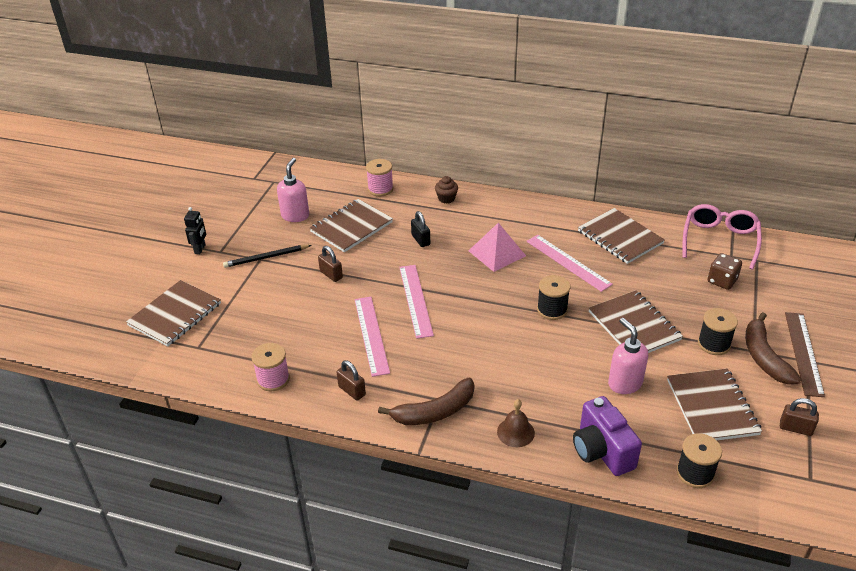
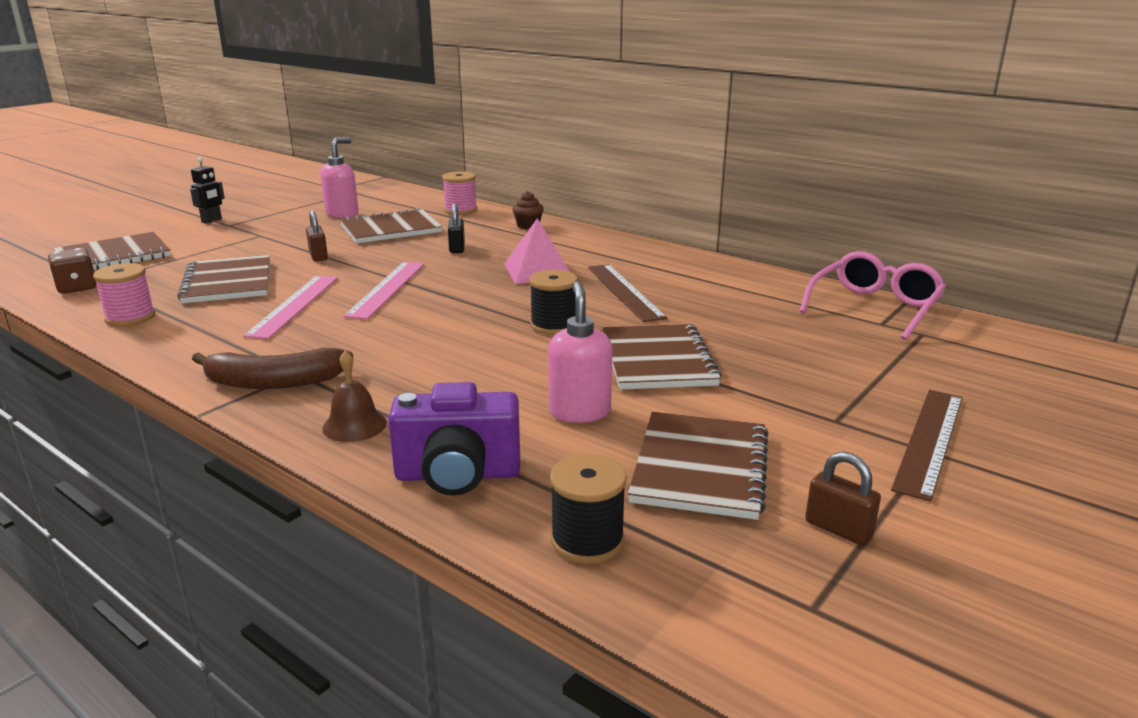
camera: 20 degrees right, 15 degrees down
(266, 258) = (268, 235): black pencil -> none
(352, 391) = (202, 344): brown padlock -> none
(568, 262) = (624, 291): pink ruler -> brown ruler
(602, 451) = (458, 475): purple camera -> purple camera turned 90 degrees counterclockwise
(620, 237) = (722, 283): brown notebook -> brown notebook (228, 282)
(714, 344) = (771, 400): black spool -> none
(722, 281) = (844, 343): brown dice -> brown dice (77, 288)
(764, 357) = (849, 431): brown banana -> none

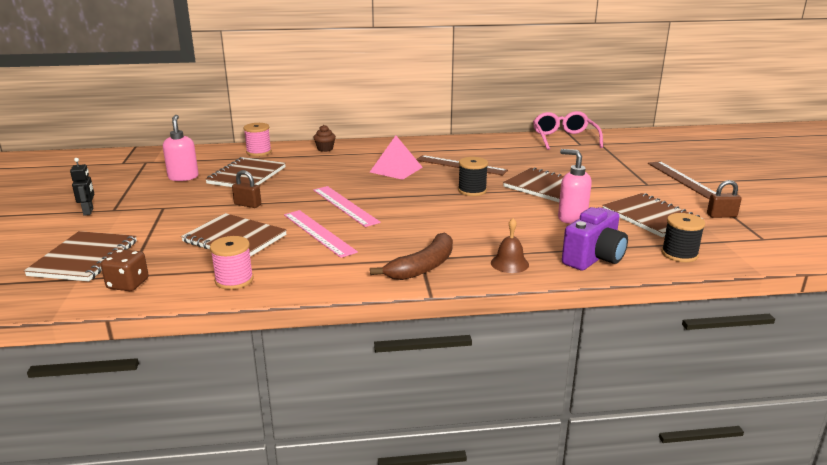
camera: 45 degrees left, 0 degrees up
(457, 248) = (320, 173): black padlock -> none

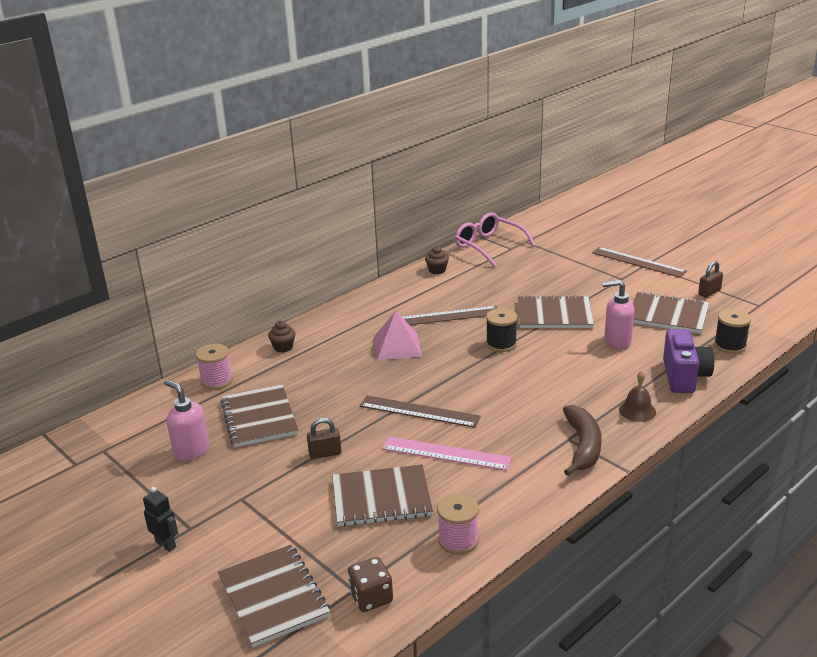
camera: 35 degrees left, 5 degrees up
(345, 205) = (419, 411): pink ruler -> brown ruler
(499, 141) = (437, 270): none -> brown cupcake

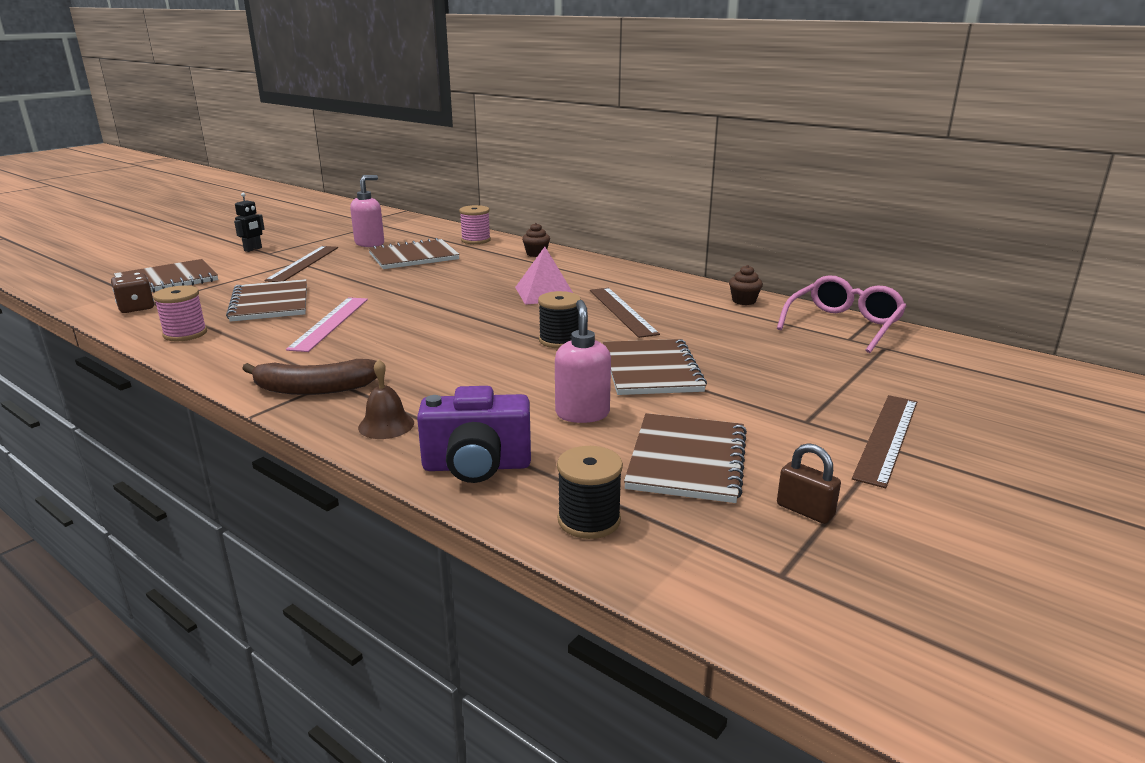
camera: 80 degrees right, 5 degrees down
(325, 453) = (349, 280): brown padlock -> none
(419, 411) = (411, 309): brown ruler -> brown ruler (303, 263)

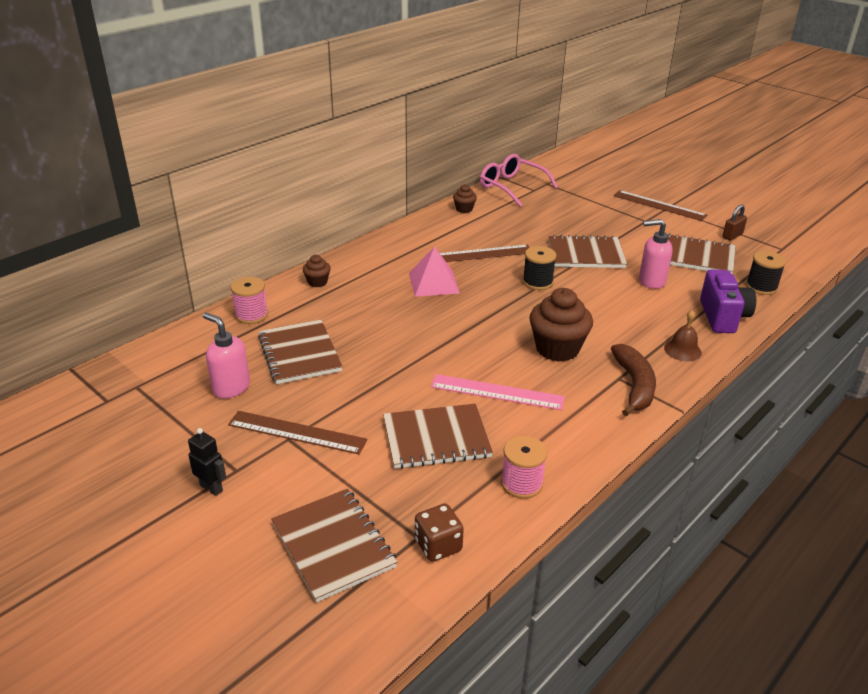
camera: 85 degrees left, 10 degrees up
(404, 349) = (557, 349): none -> brown cupcake

